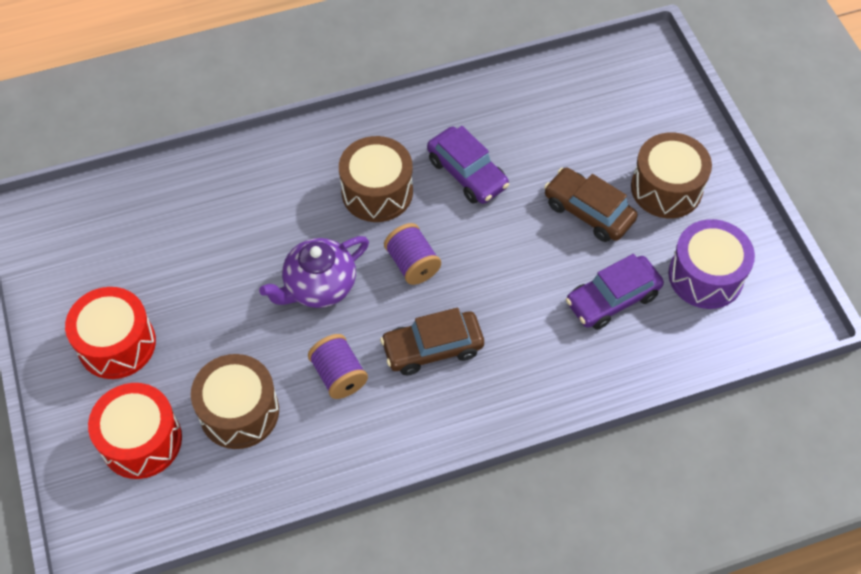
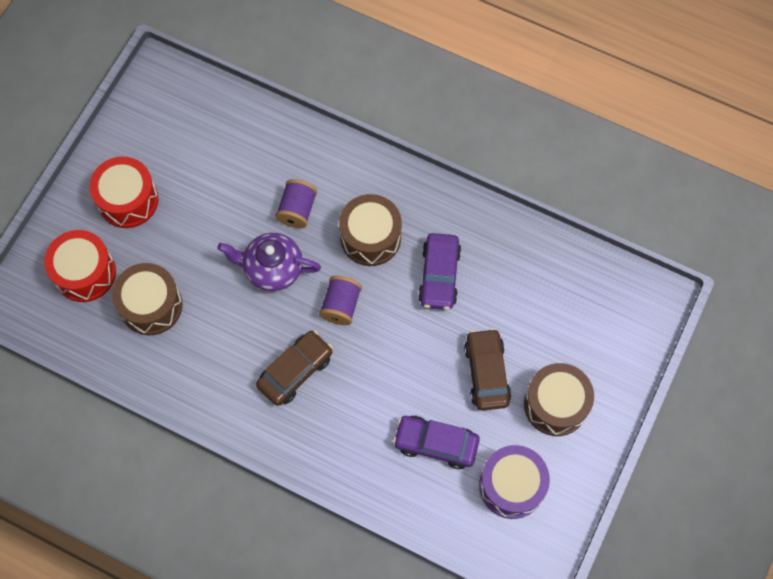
camera: 45 degrees right, 10 degrees up
(339, 375) = (226, 336): purple spool -> purple spool (297, 210)
(432, 348) = (295, 371): brown car -> brown car turned 105 degrees clockwise

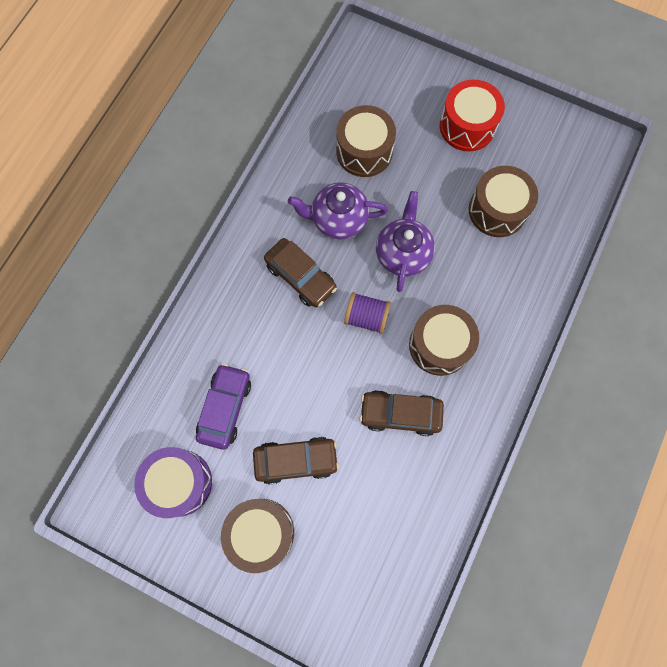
camera: 90 degrees right, 5 degrees up
(85, 273) = (394, 96): red drum -> none
(228, 176) = (497, 210): none -> brown drum
(231, 333) = (338, 219): none -> purple teapot
(297, 210) = (465, 274): purple spool -> none
(439, 276) = (400, 414): purple car -> brown car

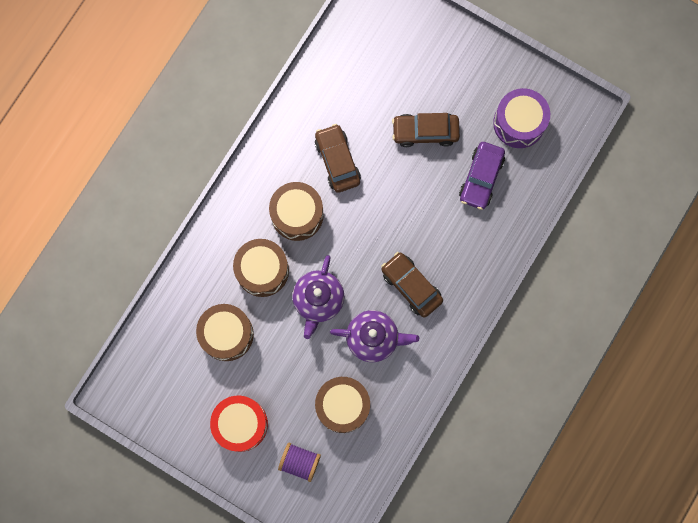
camera: 175 degrees left, 5 degrees up
(261, 532) = (456, 81): brown drum -> brown drum (262, 270)
(366, 317) = (357, 244): purple spool -> purple spool (300, 462)
(400, 414) = (337, 161): brown car -> brown car turned 120 degrees counterclockwise

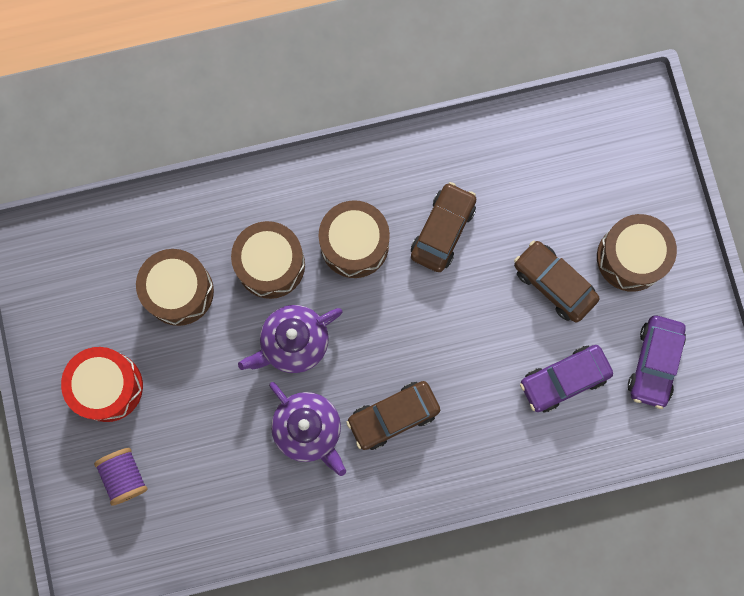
camera: 45 degrees right, 0 degrees up
(342, 406) = (216, 464): brown drum -> brown drum (630, 257)
(411, 286) = (393, 416): brown car -> brown car turned 120 degrees counterclockwise
(519, 123) = (654, 363): purple drum -> purple car

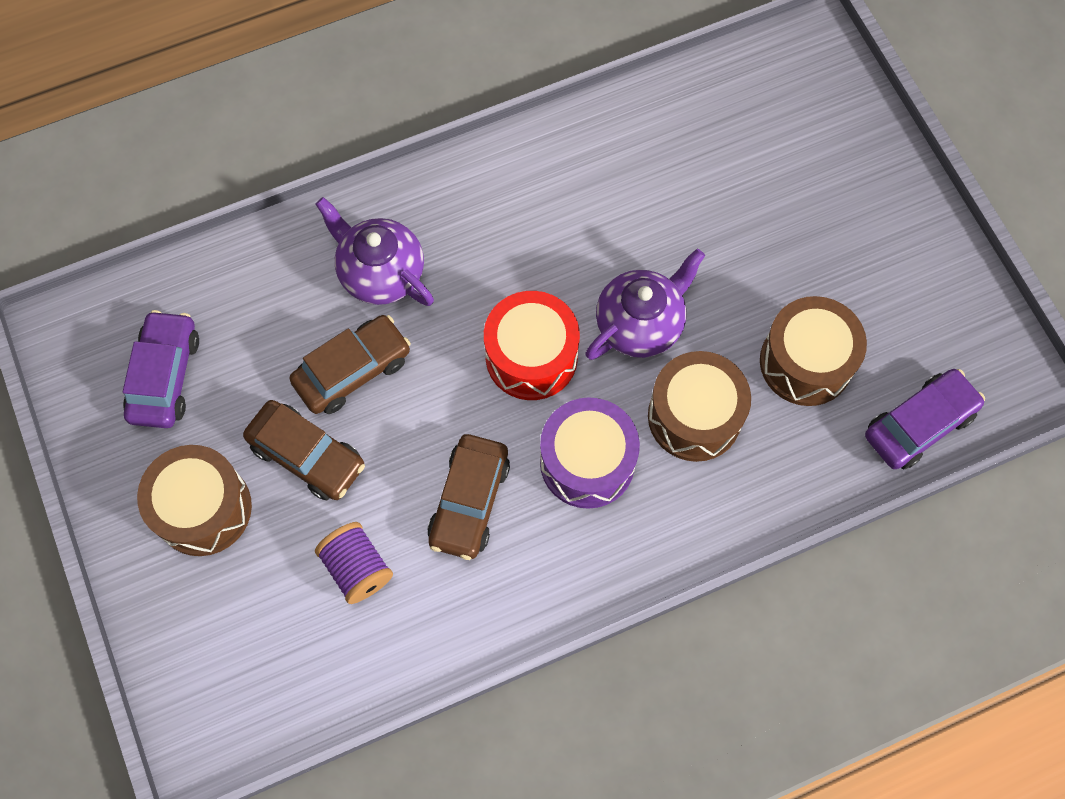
camera: 170 degrees right, 10 degrees down
(108, 387) = (860, 235): red drum -> red drum (531, 356)
(125, 476) = (807, 142): purple spool -> purple spool (357, 568)
(308, 429) = (598, 227): purple teapot -> purple teapot (380, 273)
(354, 244) = (587, 462): brown drum -> purple drum
(393, 416) = (496, 258): brown car -> brown car (352, 370)
(564, 380) = (283, 336): purple car -> purple car (919, 424)

